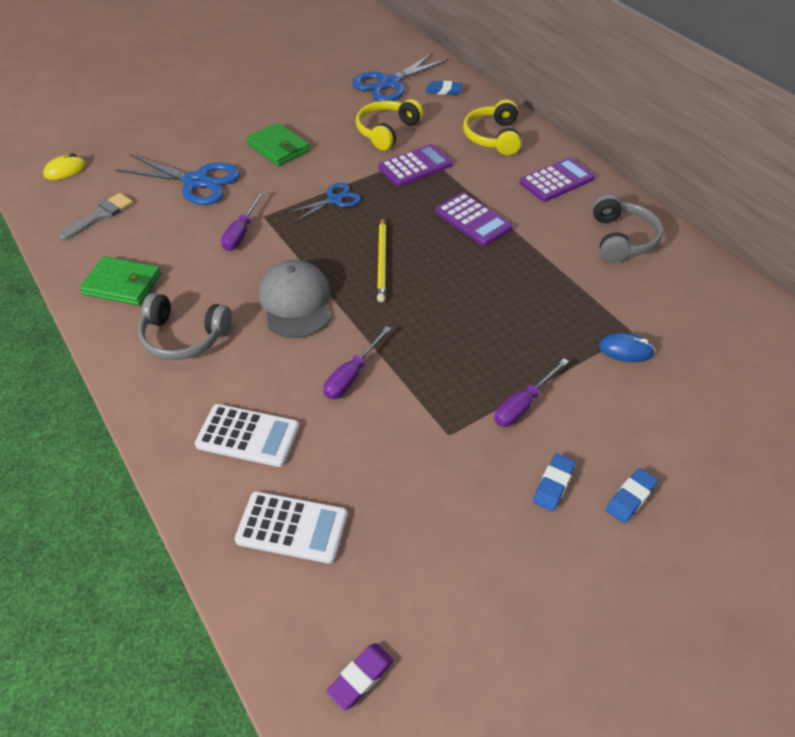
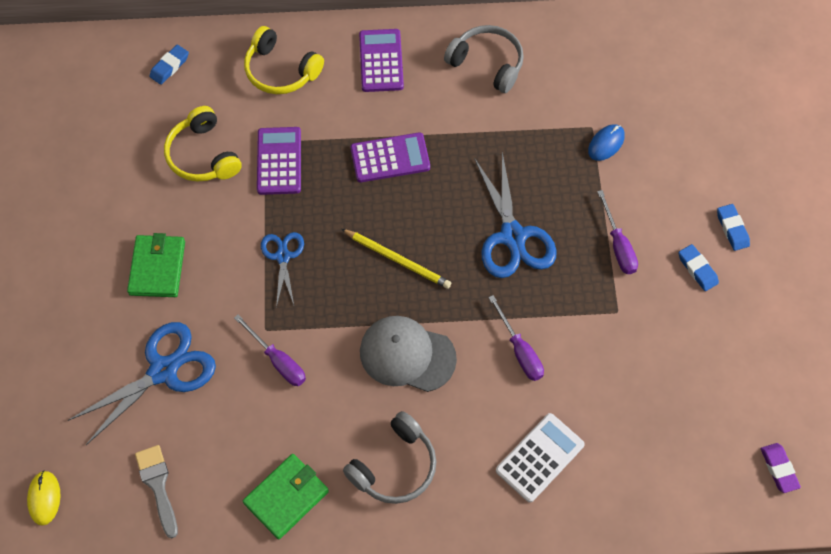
camera: 60 degrees left, 15 degrees up
(278, 147) = (157, 268): green wallet -> green wallet turned 75 degrees counterclockwise
(292, 527) = (643, 461): white calculator -> none
(389, 83) = (116, 108): blue scissors -> blue scissors (512, 236)

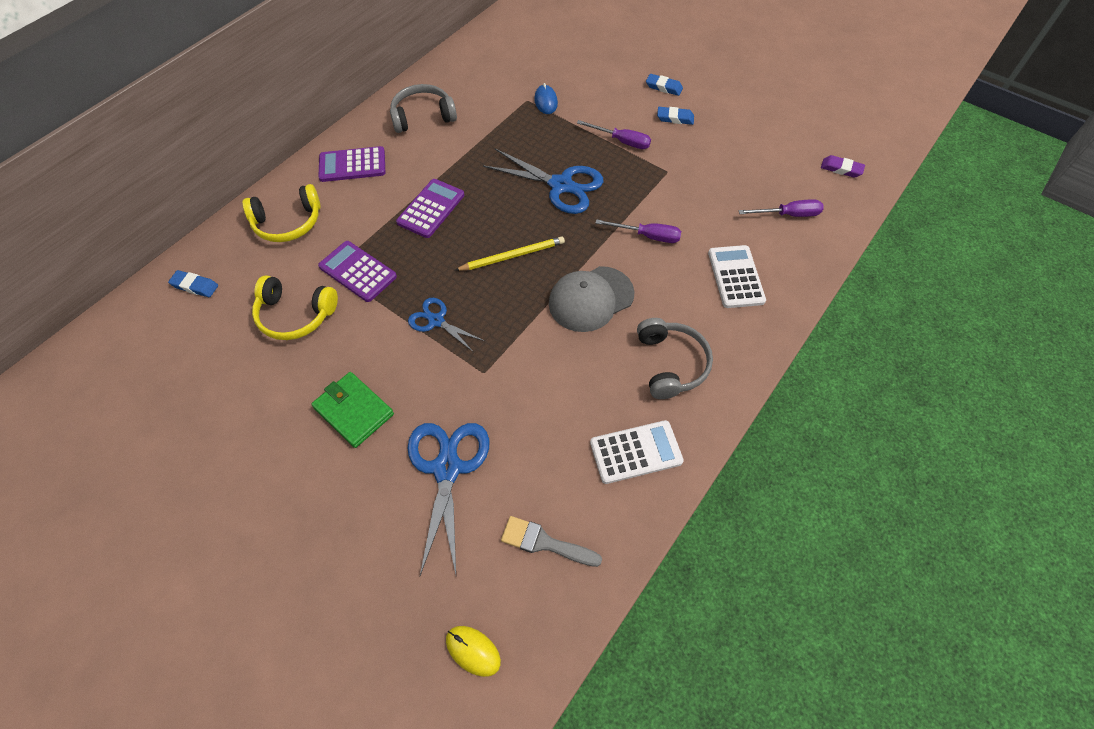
camera: 50 degrees left, 5 degrees down
(169, 66) = (195, 286): blue eraser -> blue eraser turned 60 degrees counterclockwise
(278, 360) = (517, 381): purple screwdriver -> purple screwdriver (788, 215)
(286, 497) = (636, 452): green wallet -> white calculator
(381, 61) = (352, 165): purple calculator -> purple calculator turned 45 degrees counterclockwise

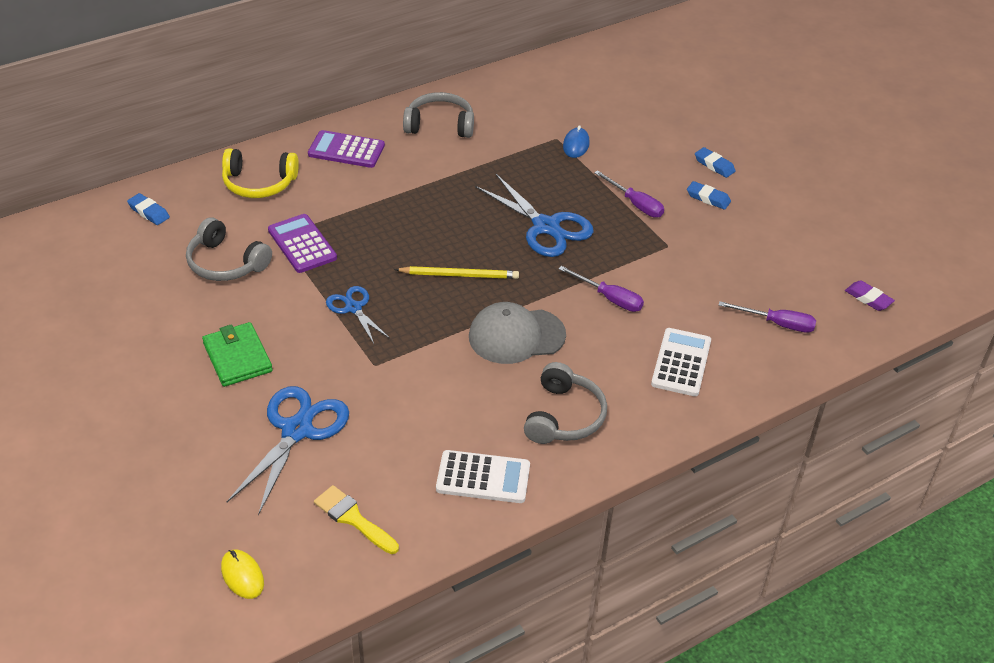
camera: 20 degrees right, 15 degrees down
(295, 315) = (225, 263): yellow headphones -> grey headphones
(431, 209) = (402, 210): purple calculator -> none
(544, 542) = (353, 518): grey brush -> yellow brush

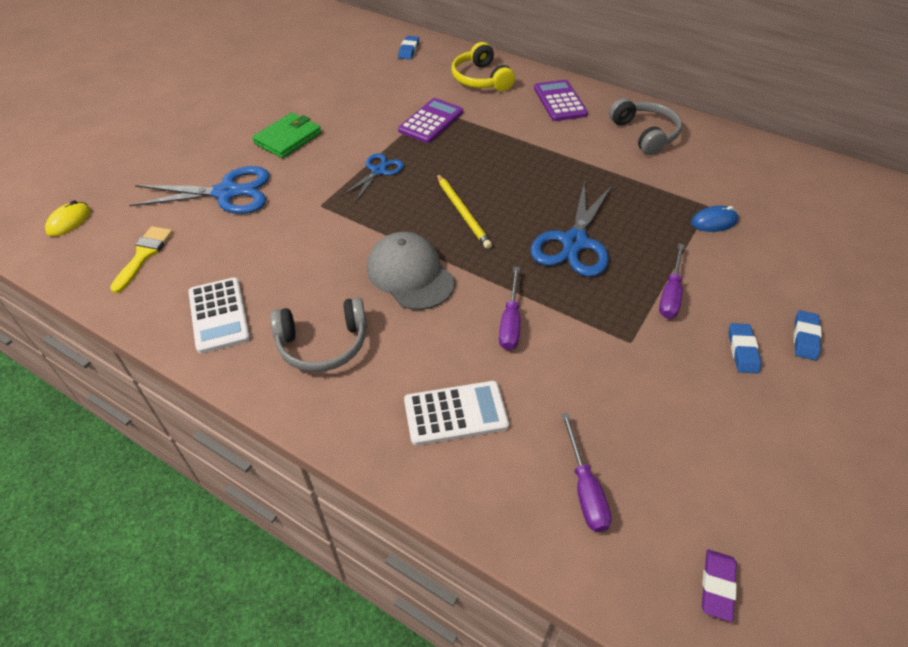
camera: 65 degrees right, 5 degrees up
(225, 263) = (382, 98): grey headphones -> none

